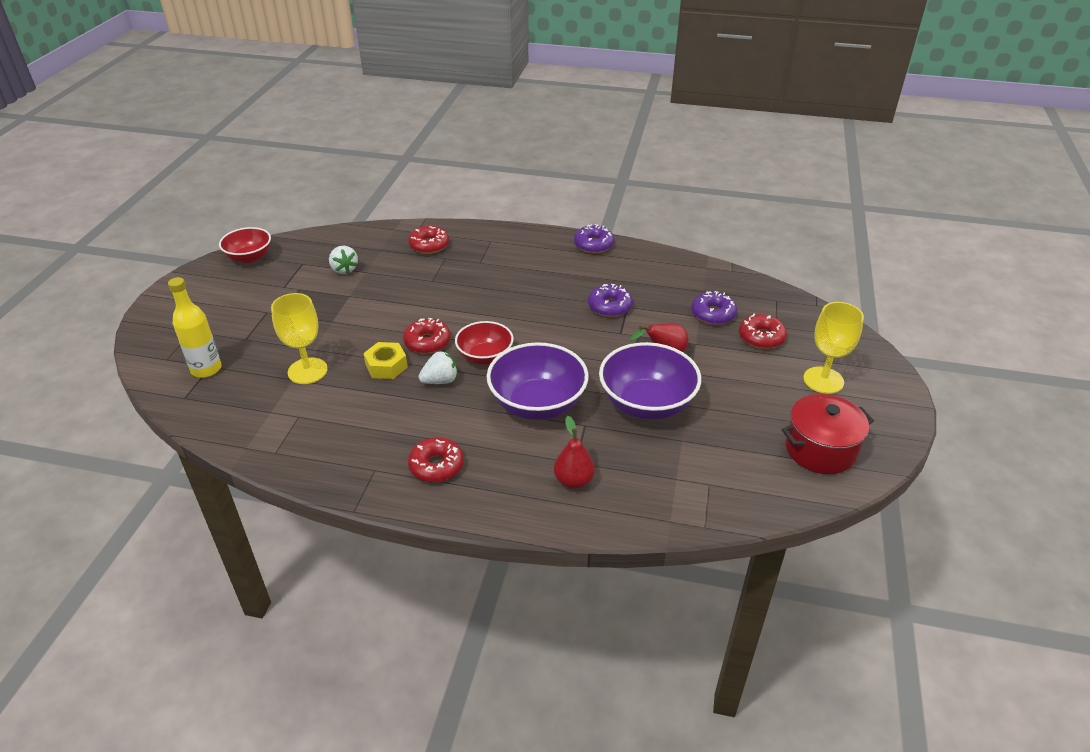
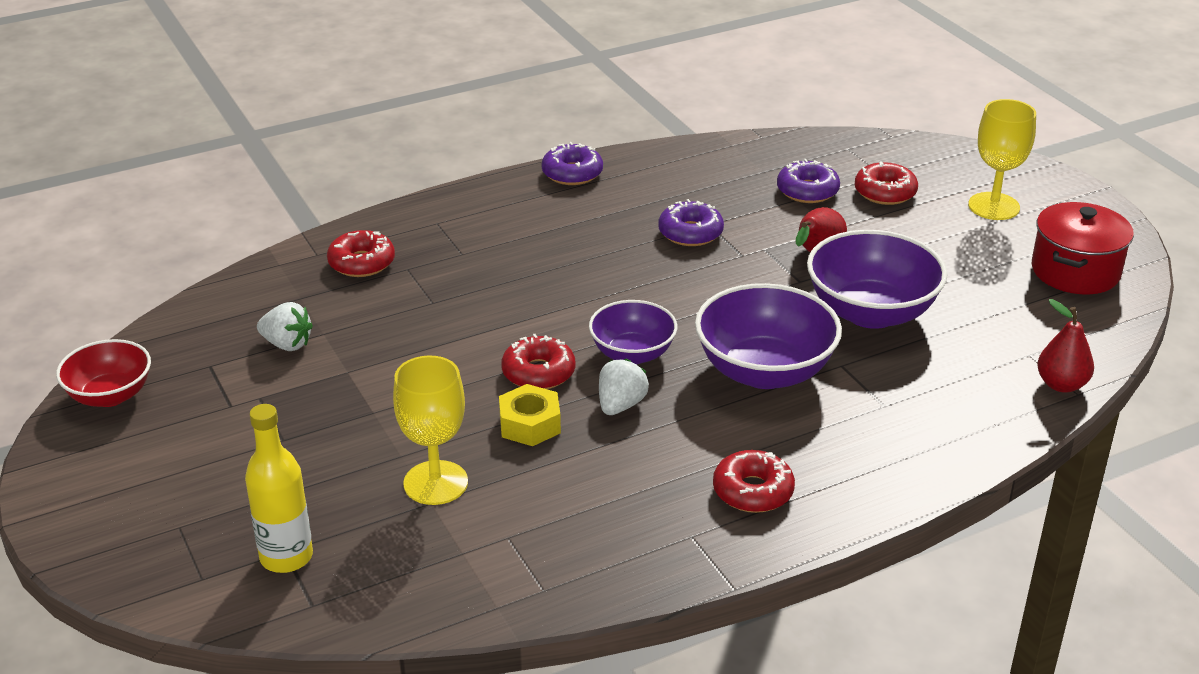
camera: 40 degrees left, 5 degrees down
(485, 357) = (632, 353): red bowl -> purple bowl
(573, 480) = (908, 423): red pear -> red pear (1061, 385)

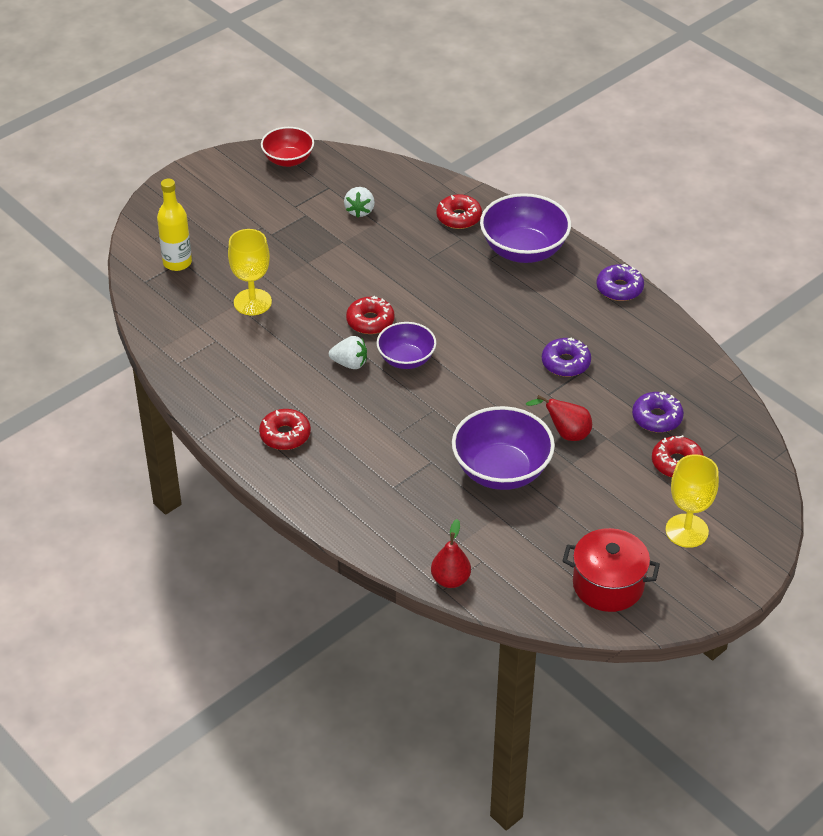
camera: 75 degrees right, 10 degrees up
(530, 424) = (317, 328): yellow nut -> none
(764, 371) = (410, 424): purple bowl -> purple bowl (524, 250)

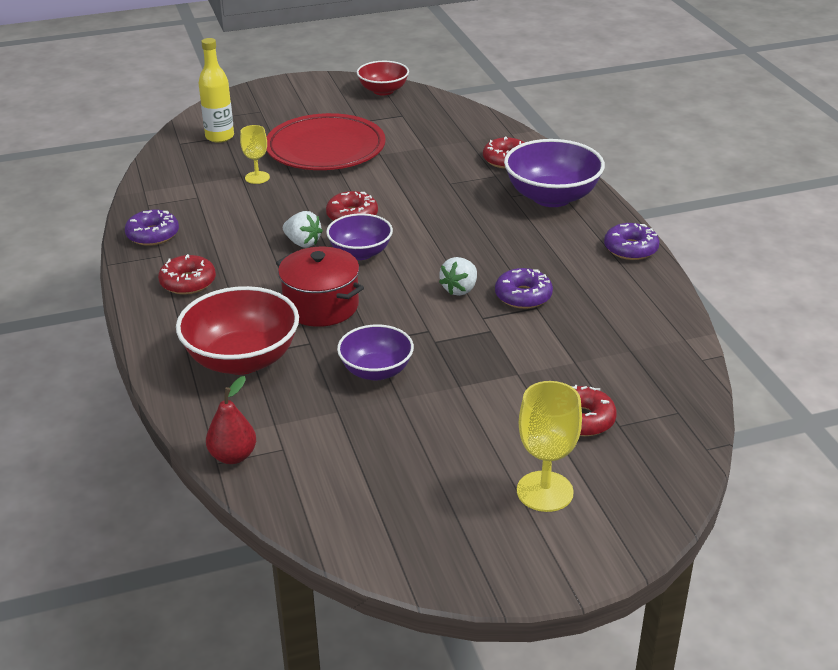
camera: 25 degrees right, 10 degrees down
(252, 302) = (257, 177): yellow goblet -> yellow goblet, size x0.63
(288, 249) = (325, 149): none -> red plate
(360, 211) = (416, 136): white strawberry -> white strawberry (460, 289)
(390, 495) = (242, 360): none -> red bowl
(501, 470) = (376, 371): purple bowl -> purple bowl, size x0.62
(566, 433) = (474, 357): red pear -> none
(608, 585) = (406, 518): red pot -> red pot (321, 306)
(657, 418) = (589, 370): purple donut -> purple donut (153, 235)

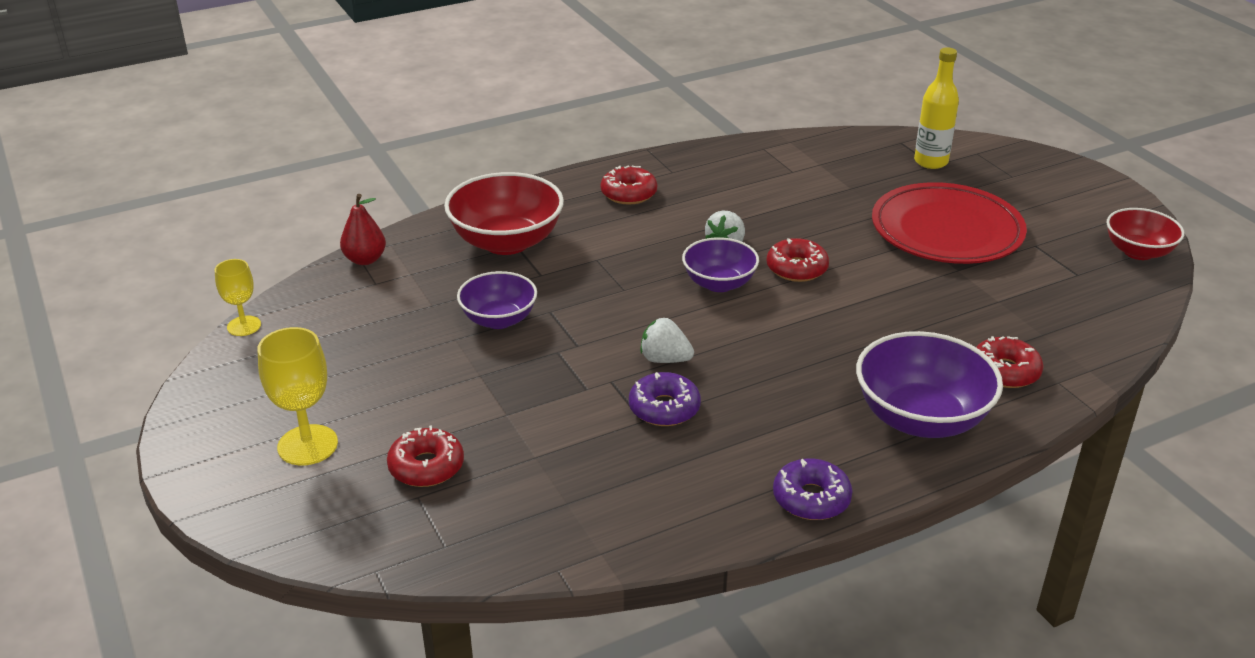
camera: 80 degrees right, 0 degrees up
(153, 235) = (707, 161): purple donut -> none
(257, 177) = (851, 198): yellow goblet -> yellow goblet (244, 326)
(321, 306) = (607, 272): red pot -> none

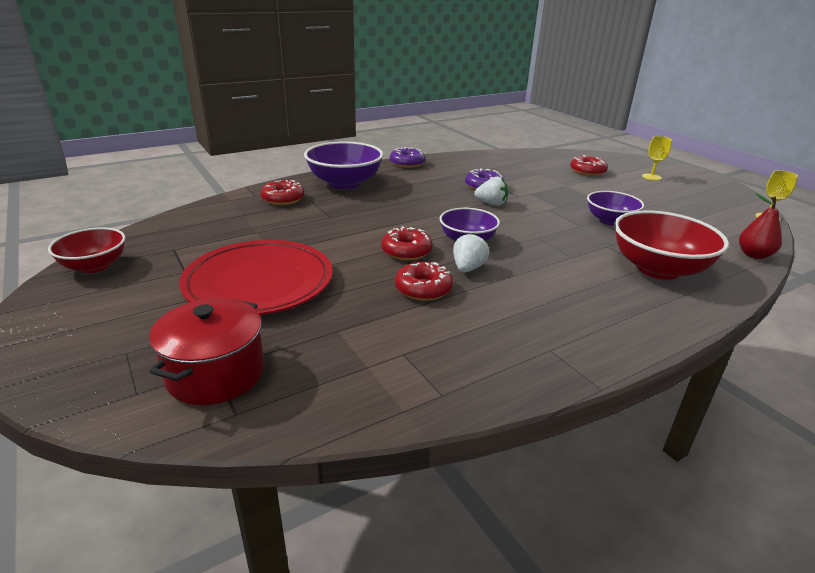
camera: 175 degrees right, 5 degrees down
(307, 445) = (651, 177): yellow goblet -> yellow goblet, size x0.63
(628, 193) = (583, 319): red donut -> red donut (423, 289)
(931, 162) = (216, 373): yellow bottle -> red pot

